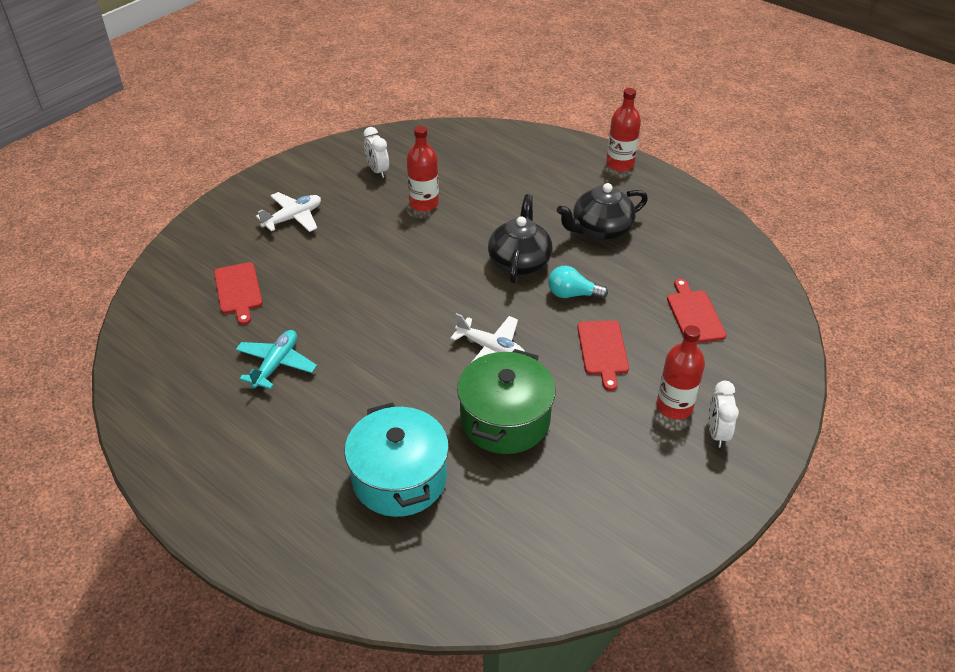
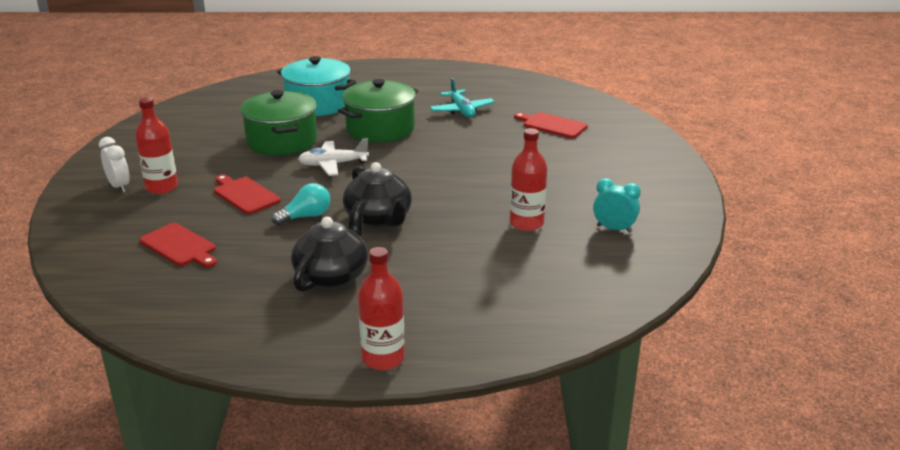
camera: 140 degrees right, 15 degrees down
(293, 218) = (605, 170): white plane -> none
(377, 171) = (614, 229): white clock -> turquoise clock
(390, 381) = (380, 129): none -> green pot

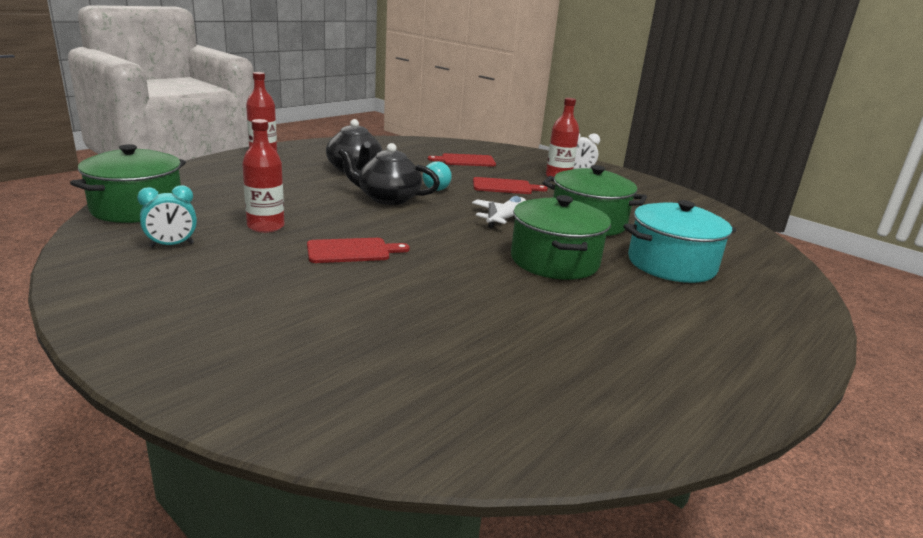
camera: 130 degrees right, 5 degrees down
(461, 110) = (541, 320): turquoise plane -> none
(552, 125) = (395, 348): red cutting board -> red cutting board (352, 251)
(616, 287) = (137, 208): none -> green pot

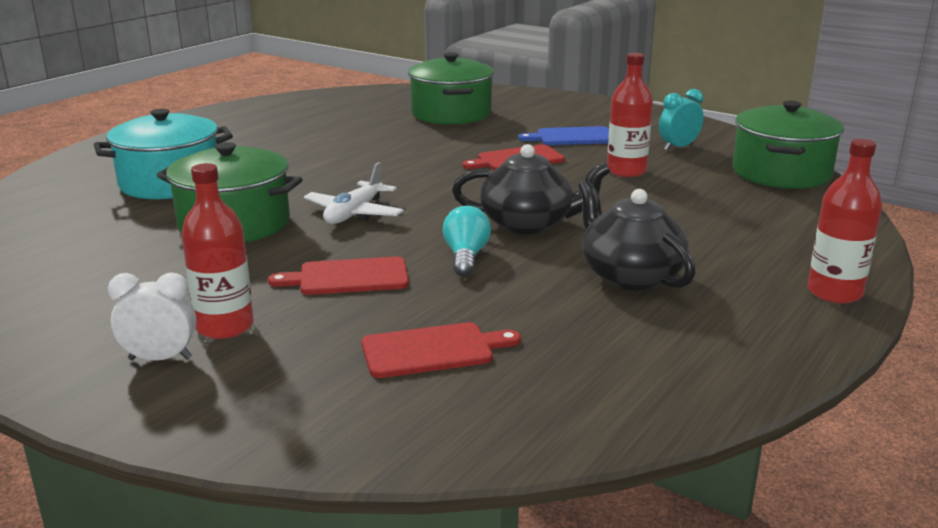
camera: 175 degrees right, 0 degrees up
(263, 274) = (572, 137): none -> blue cutting board
(554, 261) = (307, 172): green pot -> green pot (451, 114)

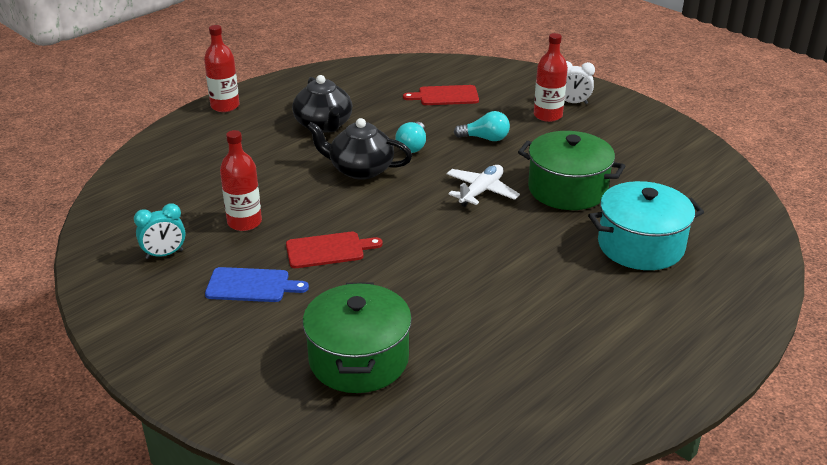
camera: 170 degrees left, 10 degrees up
(348, 277) = (485, 138): red cutting board -> turquoise light bulb
(781, 173) = (121, 206): green pot -> none

